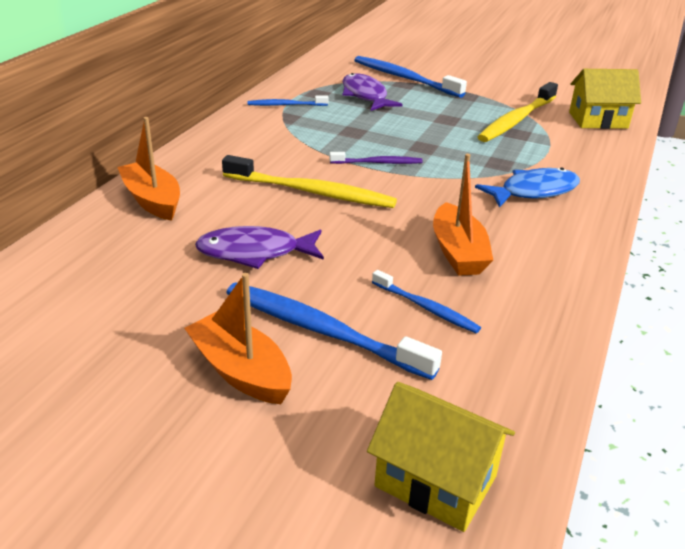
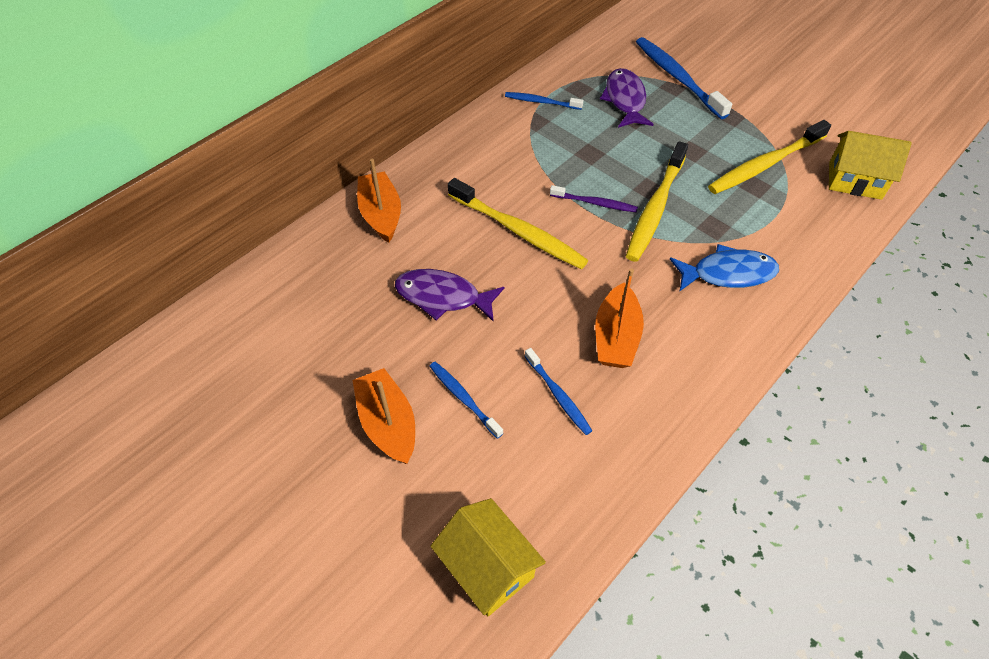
camera: 20 degrees right, 20 degrees up
(321, 330) = (463, 398): blue toothbrush -> blue toothbrush, size x0.55
(437, 159) = (655, 208): none -> yellow toothbrush

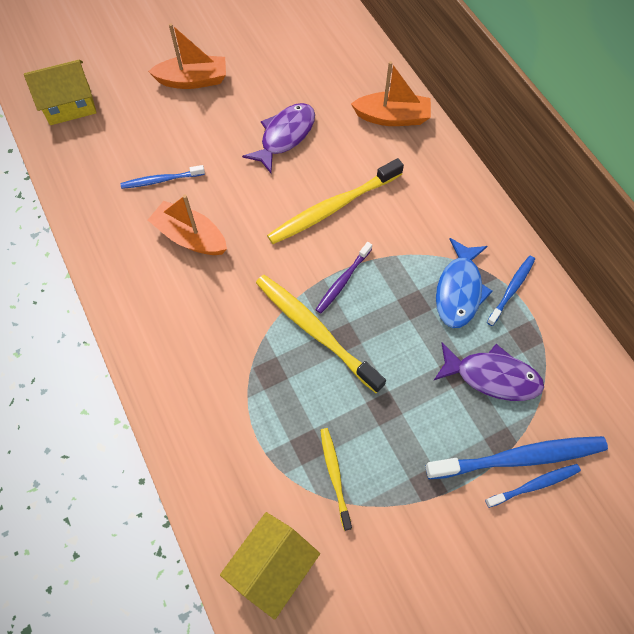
camera: 110 degrees right, 10 degrees up
(463, 398) = (190, 125): blue toothbrush -> blue toothbrush (534, 485)
(728, 273) = (210, 355): blue fish -> blue fish (459, 290)
(764, 165) = (335, 475): yellow toothbrush -> yellow toothbrush, size x0.55

